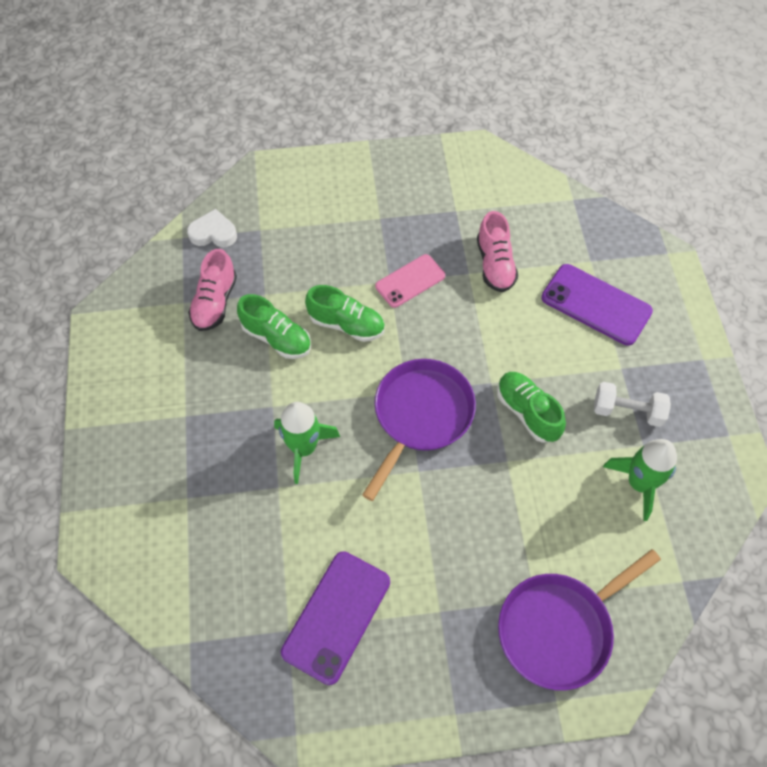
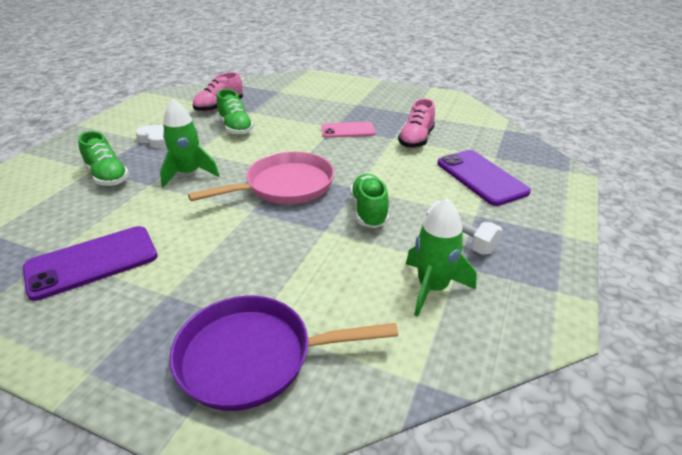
camera: 30 degrees right, 25 degrees down
(213, 233) = (252, 86): white heart -> white heart (157, 139)
(346, 324) = (285, 135): green shoe -> green shoe (107, 176)
(420, 416) = (285, 186): purple pan -> pink pan

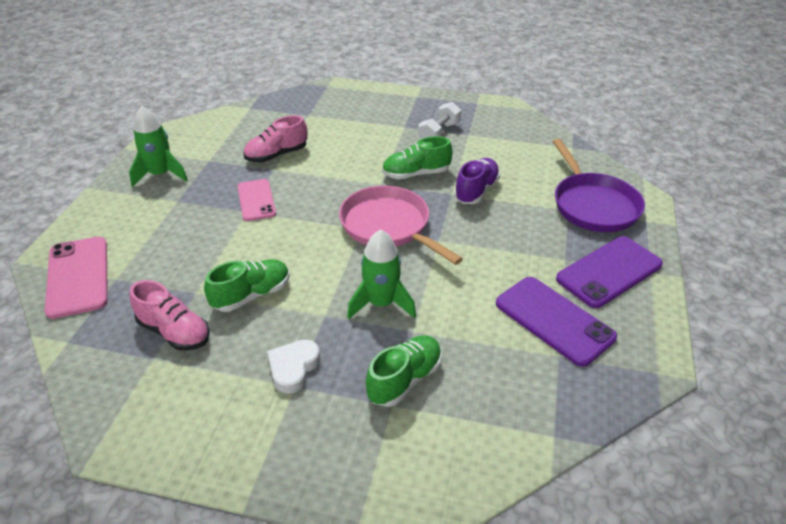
camera: 100 degrees left, 5 degrees up
(287, 82) = (78, 276): none -> pink phone
(324, 249) = (476, 191): none -> purple shoe
(416, 139) = (276, 155): pink shoe -> pink shoe turned 135 degrees clockwise
(432, 288) = (496, 143): green rocket -> green rocket (160, 175)
(481, 177) = (346, 122): purple phone -> purple phone (609, 272)

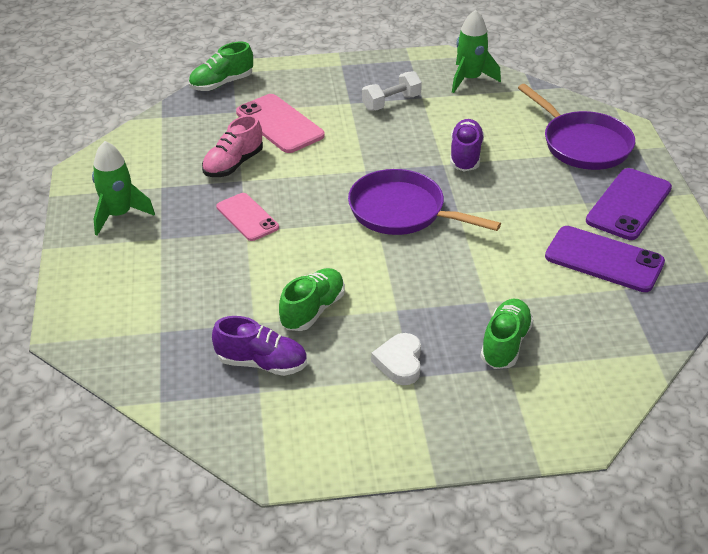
camera: 20 degrees left, 0 degrees up
(78, 276) = (117, 340): pink phone -> pink phone (279, 124)
(174, 332) = (262, 363): pink shoe -> purple shoe
(381, 303) = (442, 285): green rocket -> green rocket (470, 79)
(389, 226) = (402, 211): pink pan -> purple pan
(416, 174) = (395, 152): green shoe -> green shoe (221, 83)
(439, 133) = (391, 102): white dumbbell -> white dumbbell turned 45 degrees clockwise

